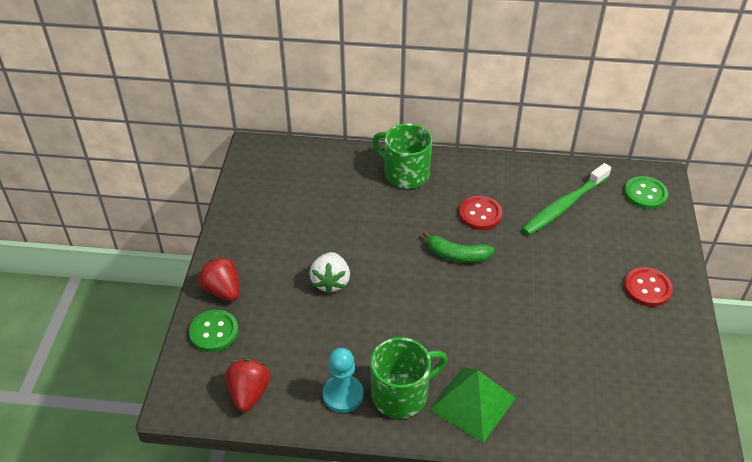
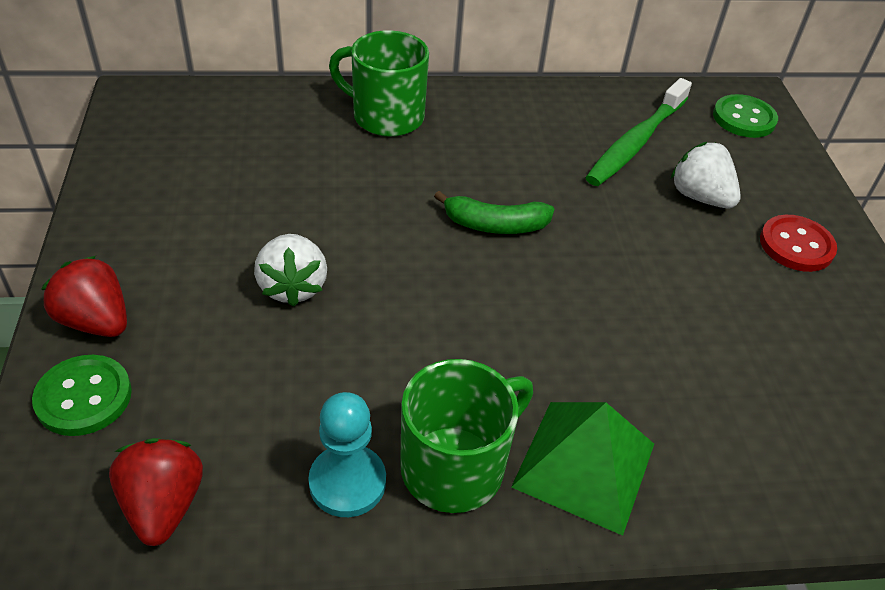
camera: 15 degrees left, 0 degrees up
(480, 214) = (515, 163): red button -> none
(594, 248) = (700, 197): none -> white strawberry

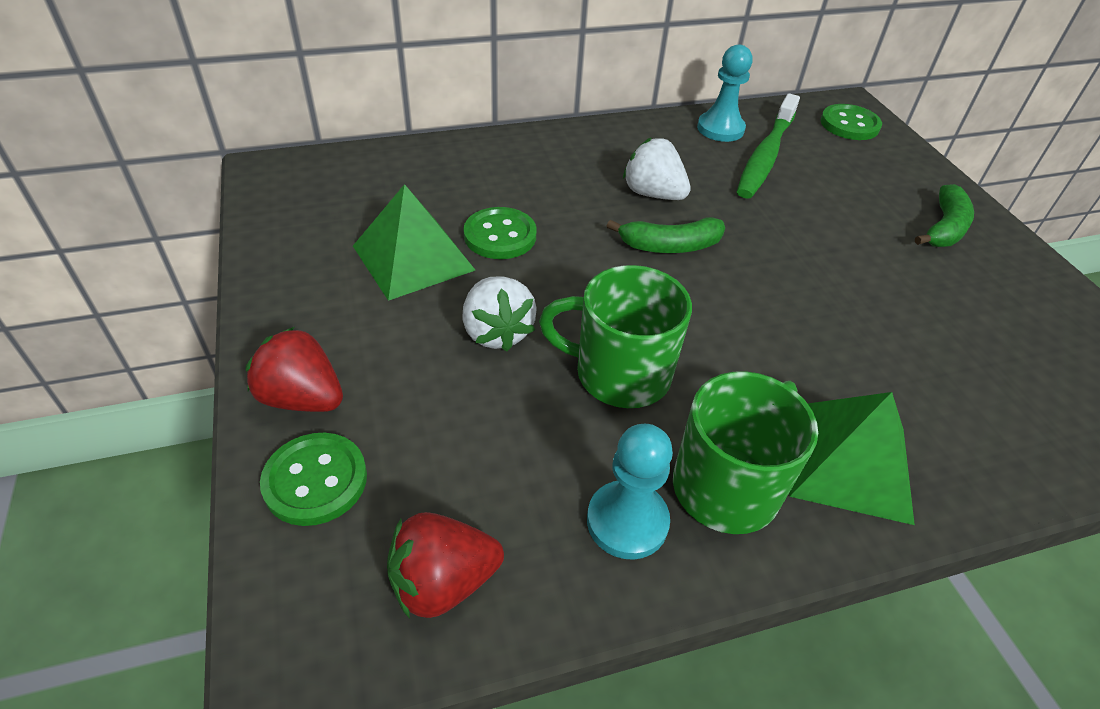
camera: 10 degrees left, 0 degrees up
(163, 505) = (443, 582): red strawberry -> red strawberry turned 90 degrees counterclockwise
(240, 203) = (413, 258): none -> green pyramid
(330, 192) = (500, 236): none -> green button
(386, 116) = (527, 160): green mug -> green mug (619, 373)
(599, 107) = (720, 129): none -> turquoise pawn
(700, 197) = (842, 196): white strawberry -> white strawberry (653, 194)
(796, 245) = (944, 228): red button -> green banana

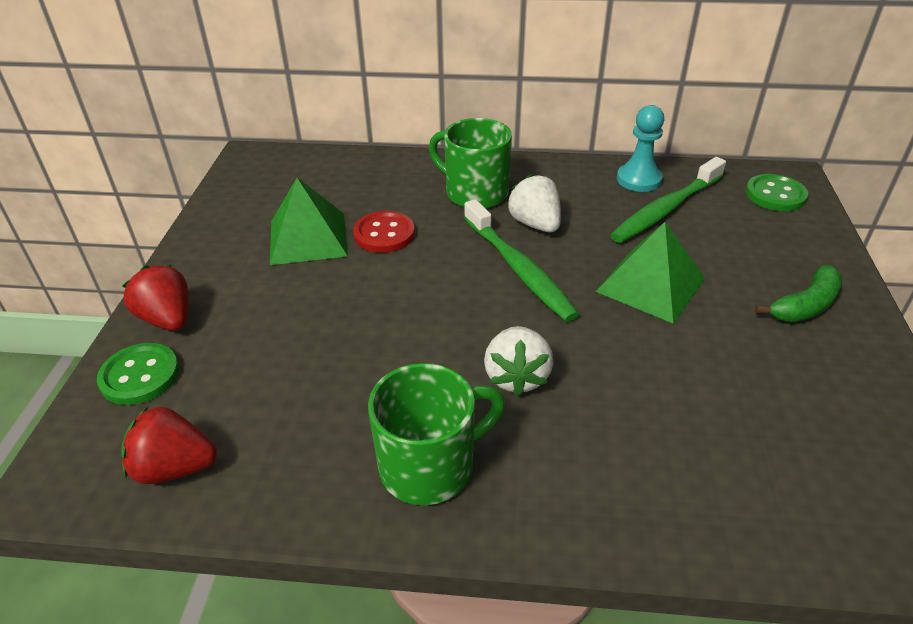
camera: 25 degrees right, 5 degrees down
(497, 332) = (331, 305): white strawberry -> white strawberry (516, 377)
(500, 236) = (384, 234): green button -> red button
(619, 373) = (404, 358): green mug -> green mug (474, 193)
(627, 521) = (331, 467): turquoise pawn -> none
(670, 246) = (519, 269): green banana -> green toothbrush
(848, 461) = (549, 478): green pyramid -> green pyramid (650, 284)

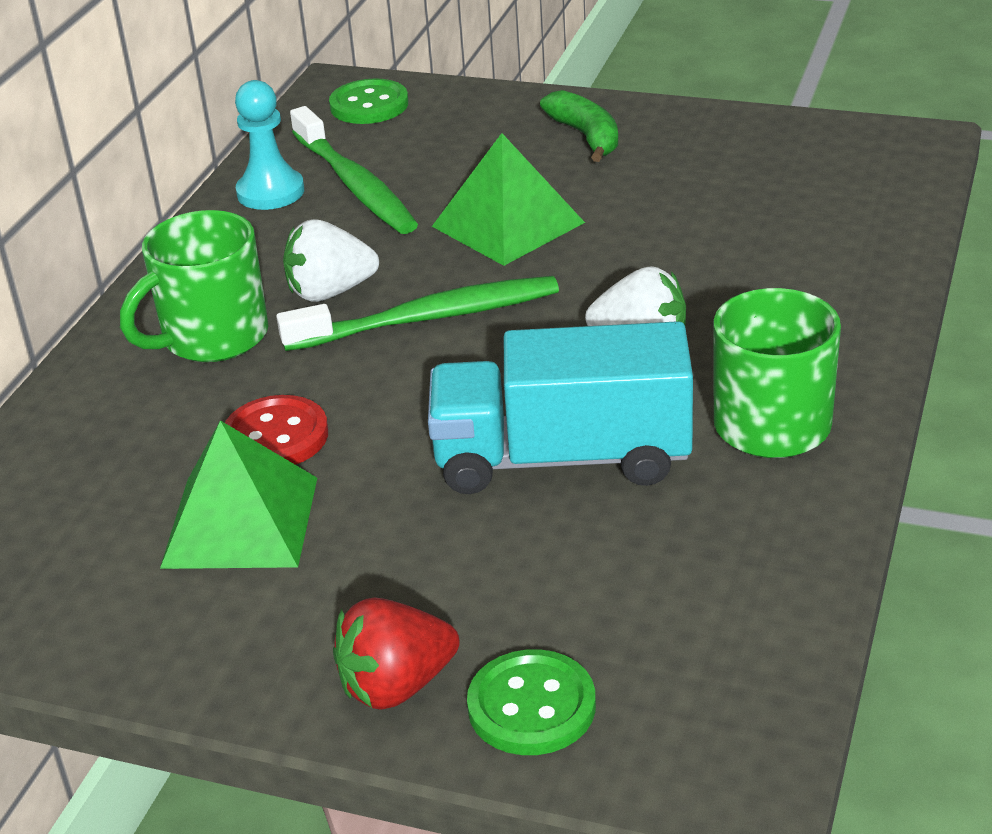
camera: 75 degrees left, 5 degrees down
(174, 467) = (733, 647): red strawberry -> none
(374, 354) = (562, 458): none -> turquoise truck

